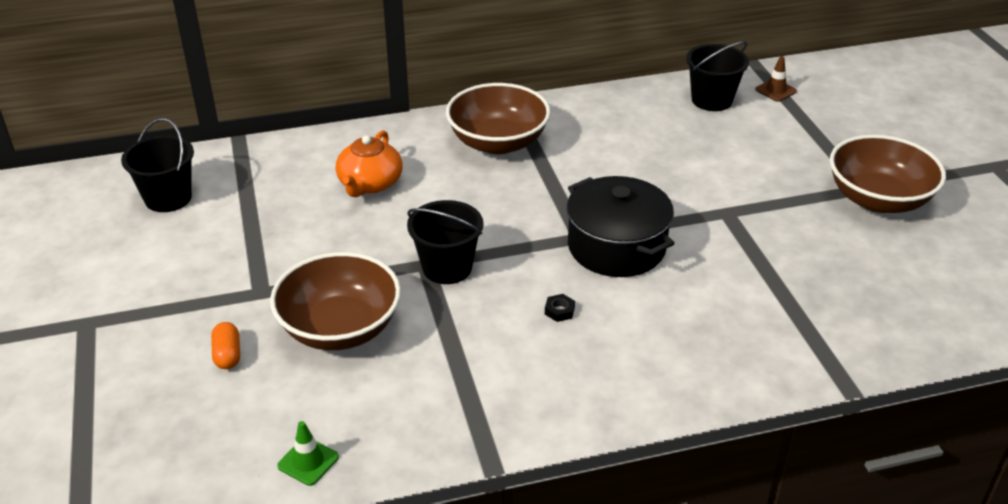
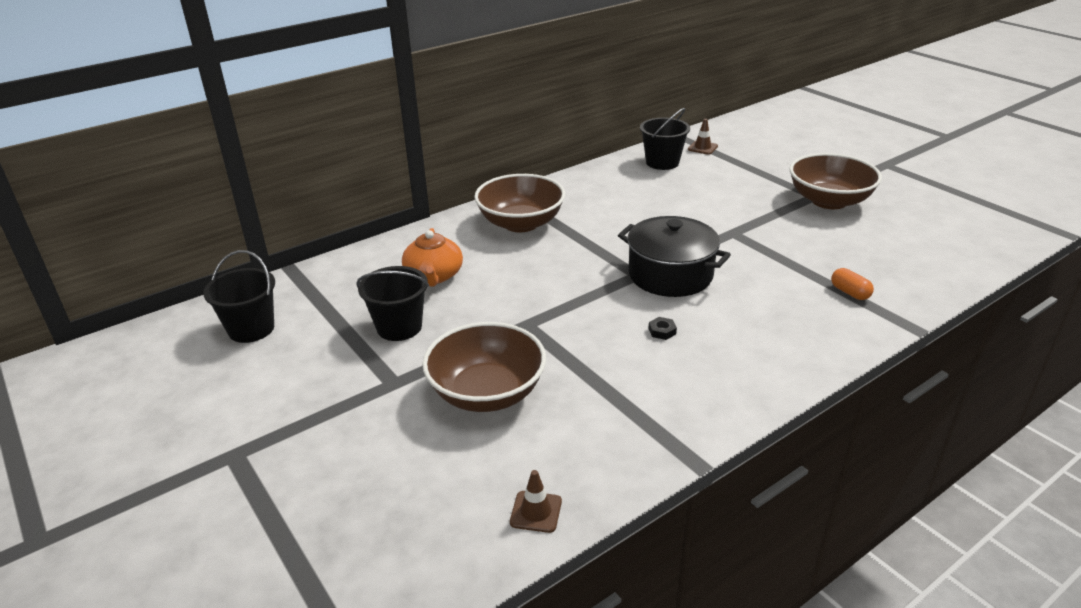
camera: 20 degrees left, 5 degrees down
(227, 355) = (396, 443): orange capsule -> orange capsule (850, 292)
(308, 461) = (536, 512): green traffic cone -> brown traffic cone
(447, 268) = (546, 322): black bucket -> black bucket (399, 327)

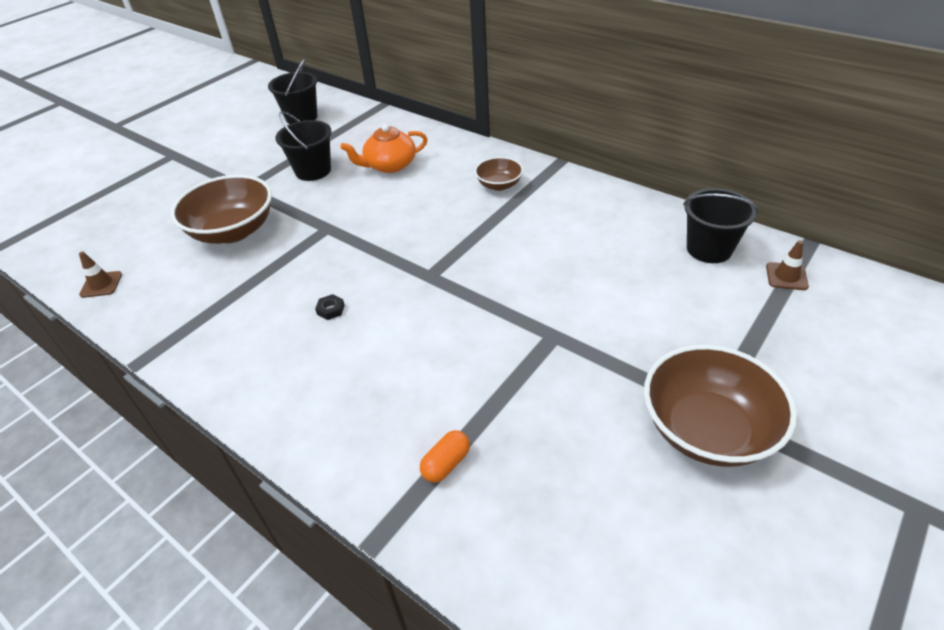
camera: 75 degrees right, 10 degrees up
(521, 223) = (499, 185): brown bowl -> brown bowl, size x0.53
(670, 275) = (436, 299): black pot -> none

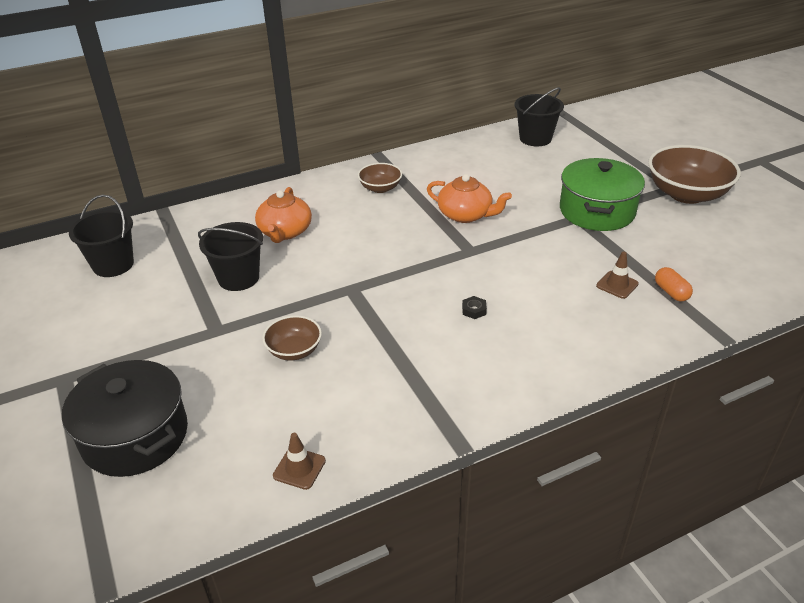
camera: 65 degrees left, 5 degrees down
(124, 204) = (135, 436): none -> black pot
(233, 231) = (294, 350): brown bowl -> brown bowl, size x0.53
(493, 251) = (465, 215): none -> orange teapot
(583, 348) = (597, 211): none -> green pot
(786, 276) = (580, 126): brown traffic cone -> brown traffic cone (617, 285)

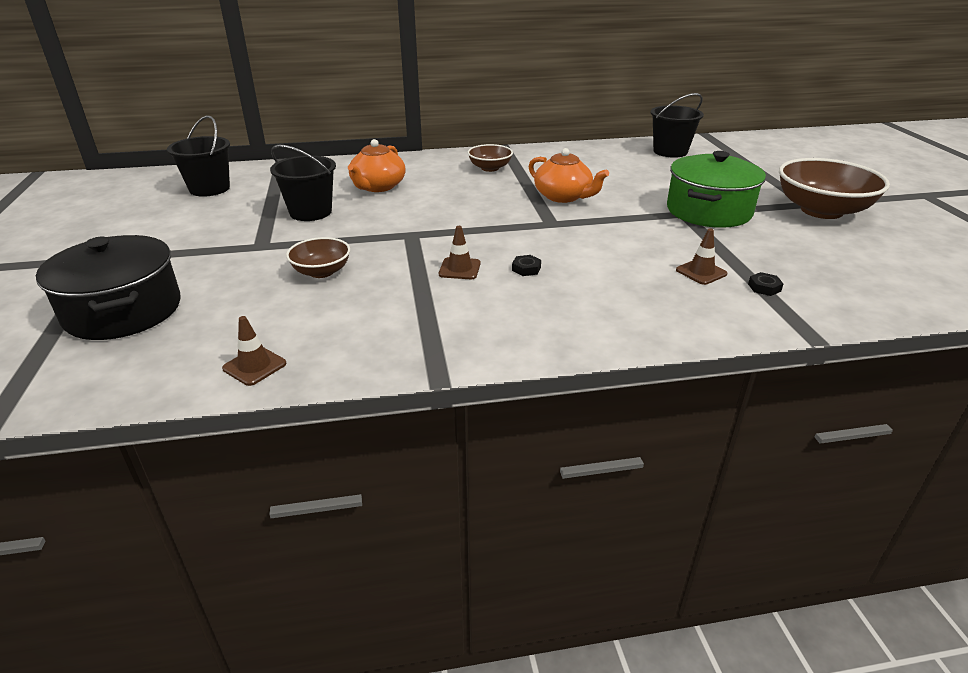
camera: 15 degrees right, 5 degrees down
(416, 322) = (459, 269): none -> brown traffic cone
(671, 292) = (764, 287): orange capsule -> black nut

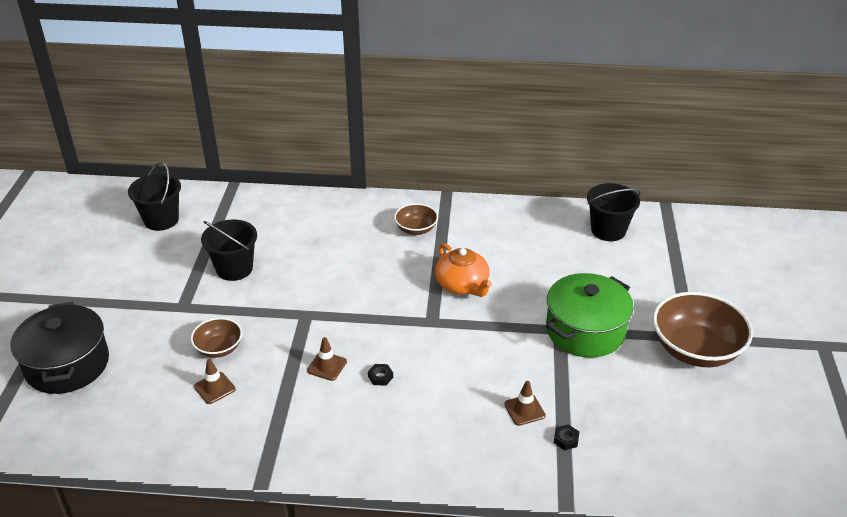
camera: 15 degrees right, 5 degrees up
(254, 366) = (142, 441): brown traffic cone -> brown traffic cone (214, 388)
(377, 186) = (303, 241): orange teapot -> none

